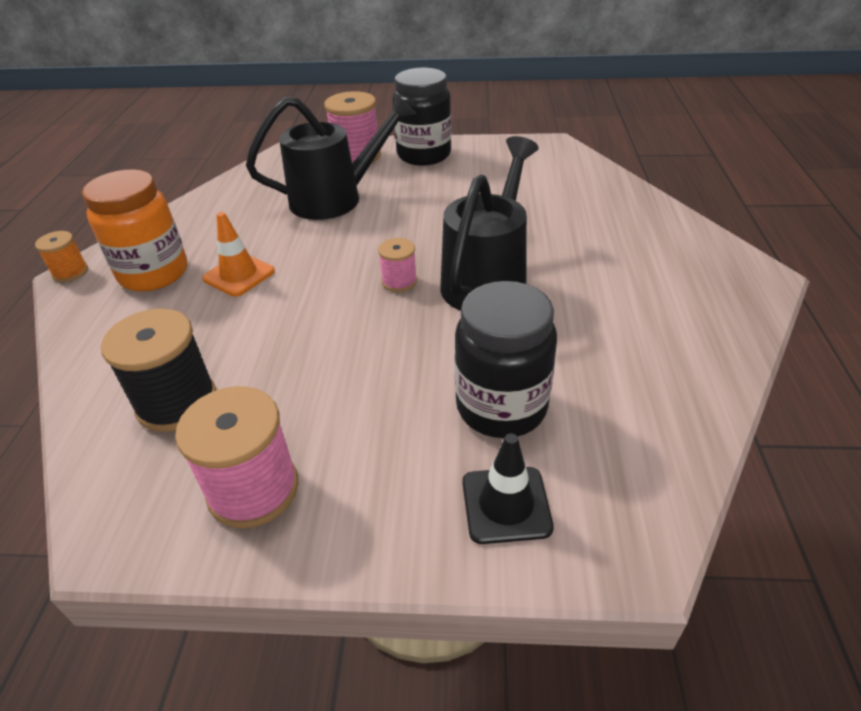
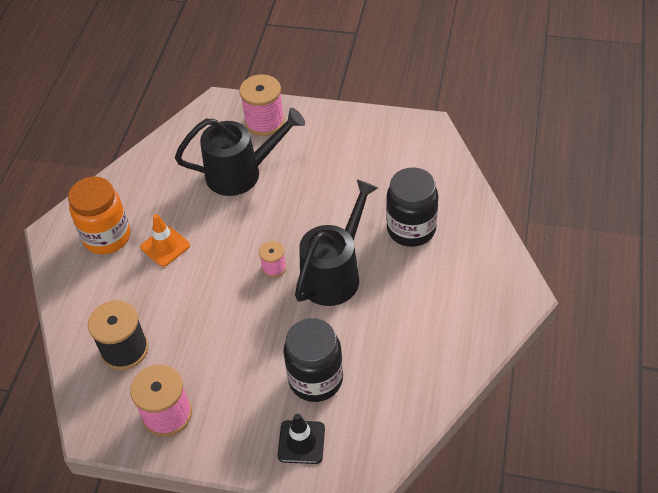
camera: 10 degrees right, 10 degrees up
(70, 272) = (50, 228): orange spool -> none
(424, 155) = (319, 127): black jar -> black jar (411, 229)

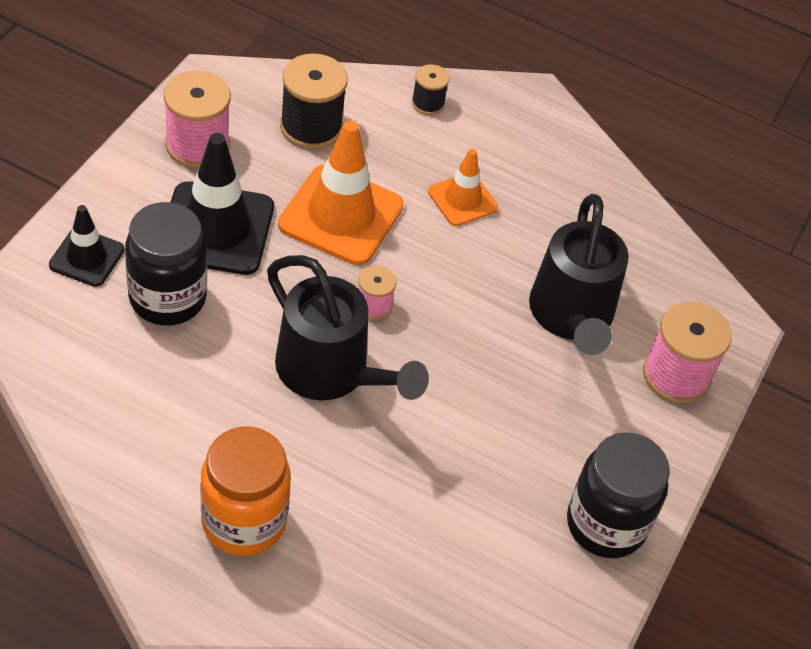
camera: 95 degrees right, 0 degrees up
(78, 288) = (428, 103): none -> black spool
(107, 237) = (504, 145): orange jar -> orange jar (244, 521)
(204, 307) = (341, 215): none -> orange traffic cone
(243, 373) = (216, 229): none -> black traffic cone
(411, 229) = (373, 497): black jar -> black jar (605, 524)

